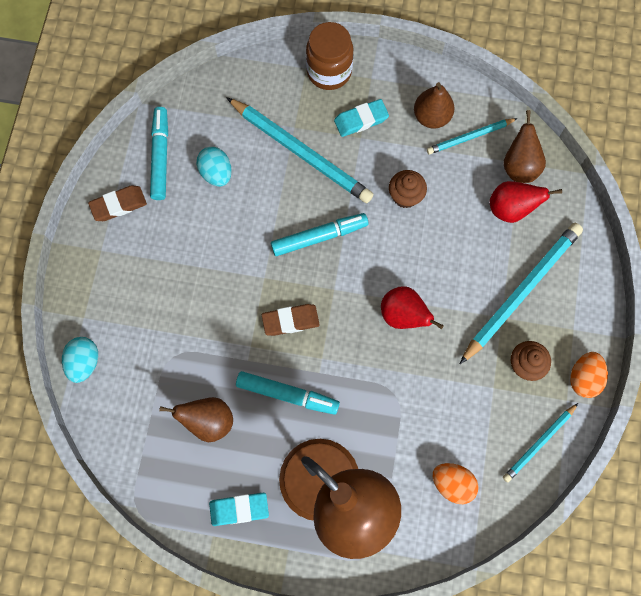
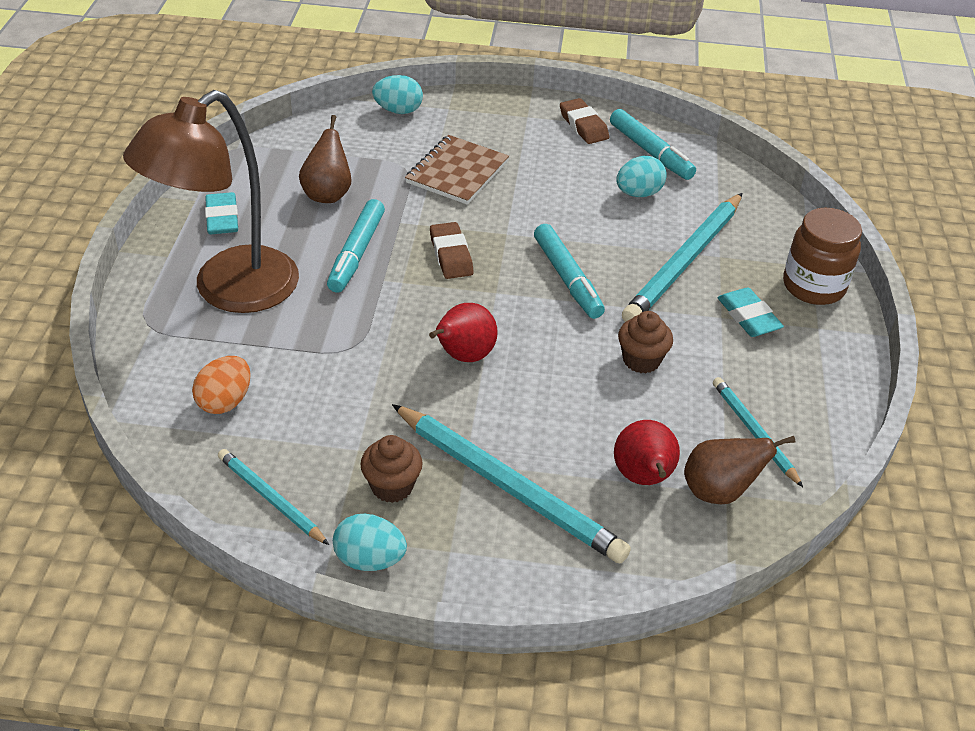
camera: 85 degrees right, 30 degrees down
(160, 156) = (650, 152): turquoise marker -> turquoise marker turned 60 degrees clockwise
(181, 313) = (457, 172): none -> brown notebook
(431, 117) = (776, 390): brown pear -> none
(583, 378) = (369, 559): orange egg -> turquoise egg

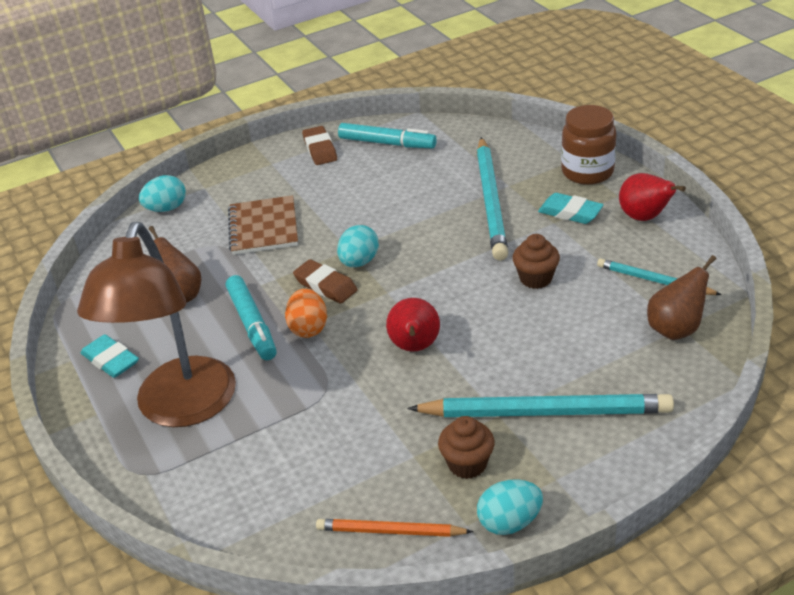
camera: 30 degrees left, 5 degrees down
(225, 401) = (273, 488): orange egg -> orange egg (308, 328)
(271, 499) = (390, 531): turquoise pencil -> orange pencil
(567, 278) = (426, 255): turquoise marker -> none
(583, 125) = (320, 149): brown eraser -> brown eraser turned 45 degrees clockwise
(638, 193) = (410, 174): turquoise egg -> turquoise egg (359, 262)
(643, 478) = (622, 350): red pear -> red pear (645, 217)

